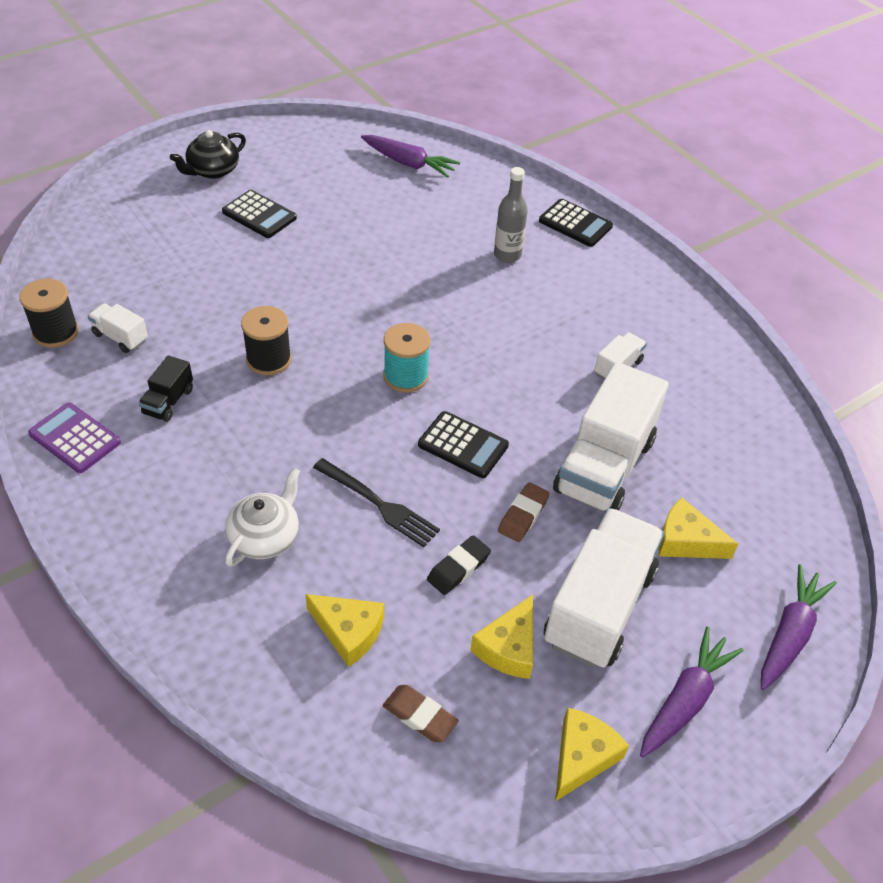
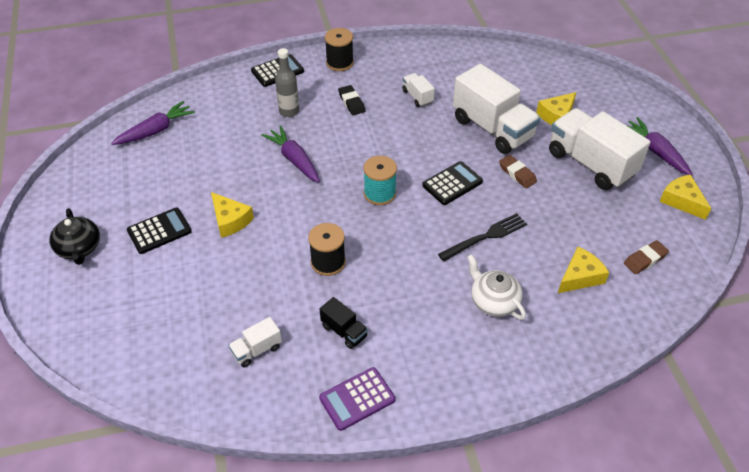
camera: 65 degrees left, 0 degrees up
(56, 332) = (226, 395): black spool -> black spool (339, 63)
(458, 568) = (547, 213): black eraser -> black eraser (351, 102)
(508, 647) = (608, 208): yellow cheese -> yellow cheese (230, 220)
(789, 634) = (625, 101): purple carrot -> purple carrot (294, 160)

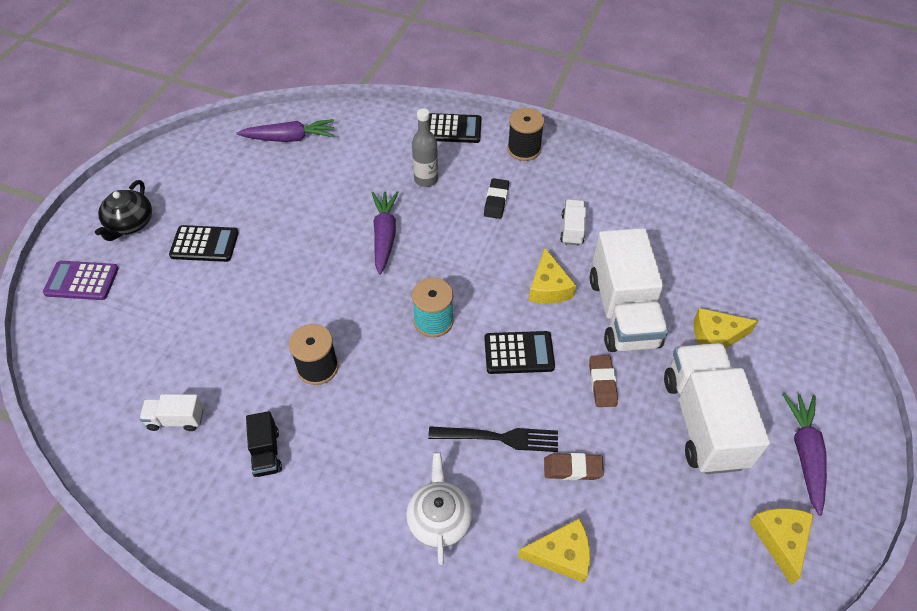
camera: 35 degrees right, 5 degrees up
(230, 220) = (271, 268): yellow cheese -> yellow cheese (548, 287)
(357, 399) = (214, 534): purple calculator -> purple calculator (82, 281)
(645, 259) = (661, 585): brown eraser -> brown eraser (572, 469)

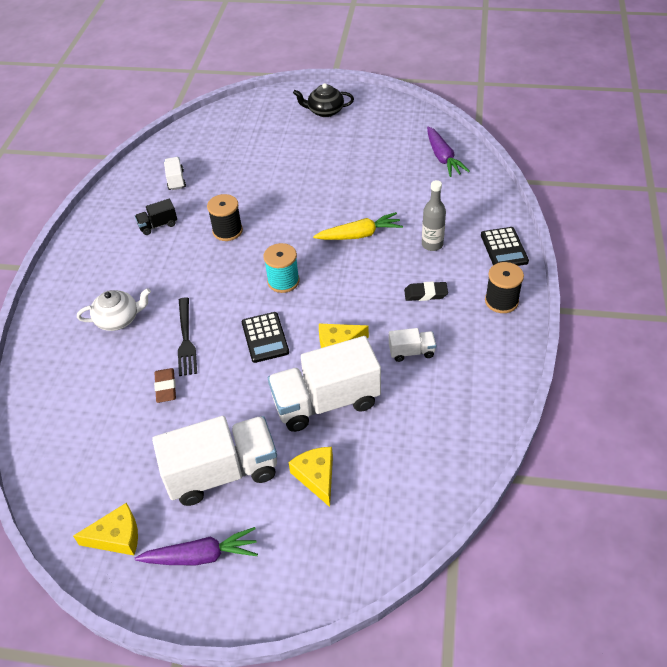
camera: 80 degrees right, 5 degrees down
(82, 281) = (270, 109): purple calculator -> none
(204, 244) = (318, 148): black calculator -> none
(384, 236) = (359, 235): purple carrot -> yellow carrot
(561, 555) = (96, 391): yellow cheese -> none
(602, 383) = (247, 396): brown eraser -> none

